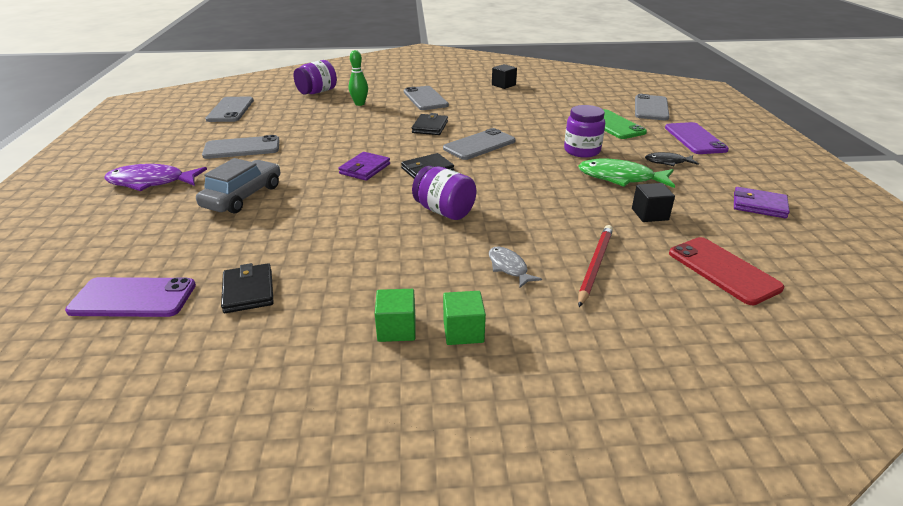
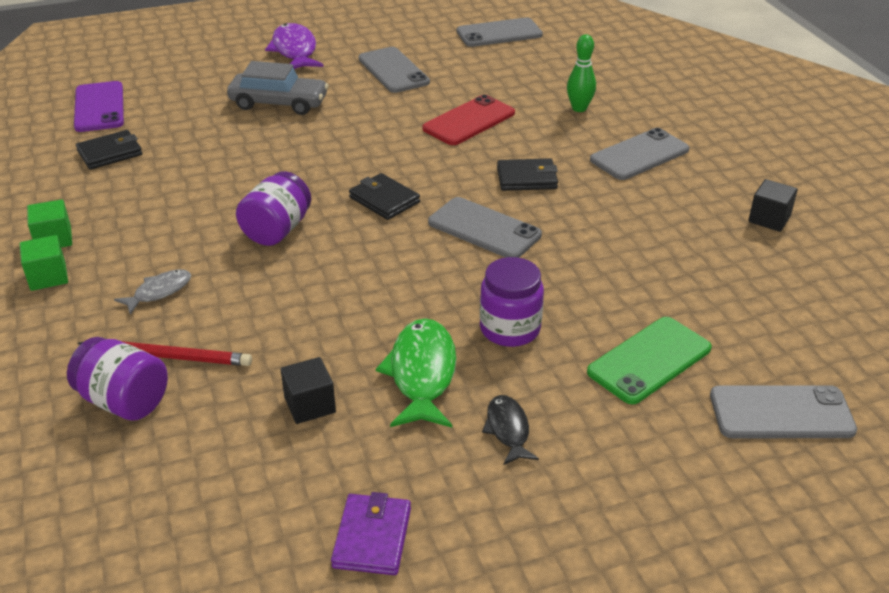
camera: 75 degrees right, 5 degrees up
(317, 92) = (602, 69): purple jar -> purple jar (124, 401)
(365, 169) = (369, 157): purple wallet -> none
(695, 139) = (640, 473): purple phone -> none
(723, 270) = (167, 473): red phone -> red phone (469, 121)

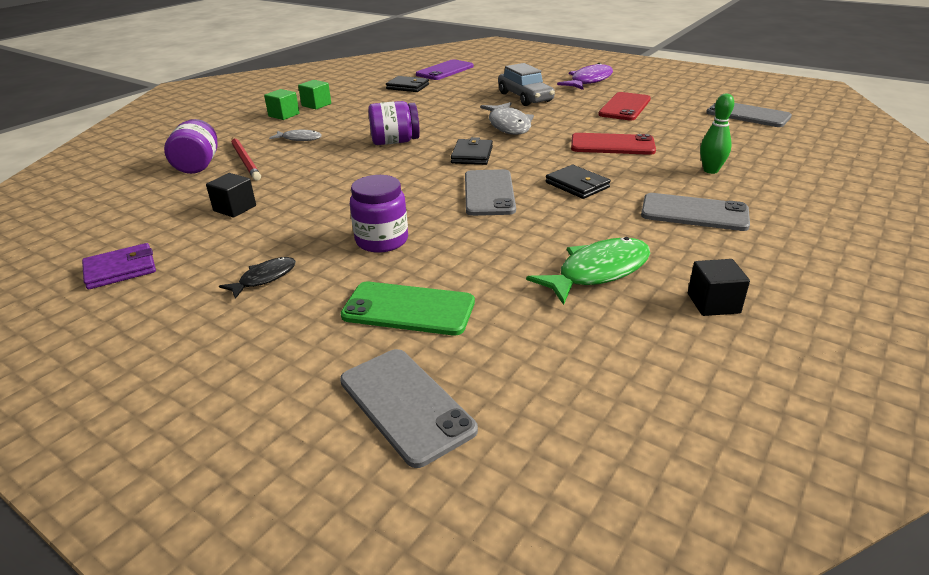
camera: 55 degrees right, 5 degrees down
(340, 147) = (508, 125): none -> grey fish
(393, 70) = (625, 107): grey phone -> red phone
(422, 374) = (298, 229): green fish -> green fish (598, 272)

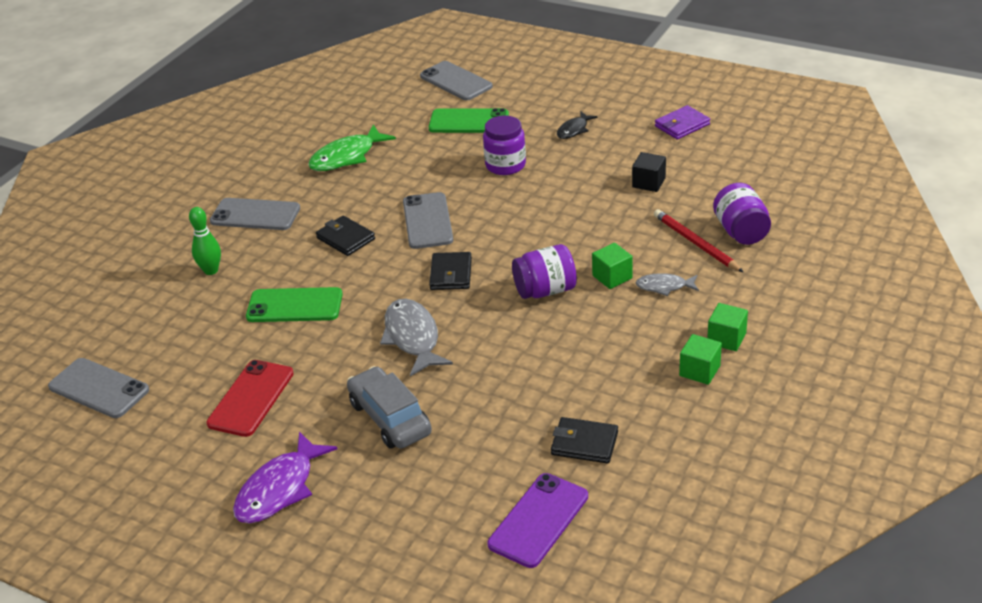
camera: 175 degrees right, 5 degrees up
(335, 146) = (612, 277): none -> green cube
(612, 145) = (294, 306): red phone -> green phone
(713, 303) = (281, 144): black cube -> none

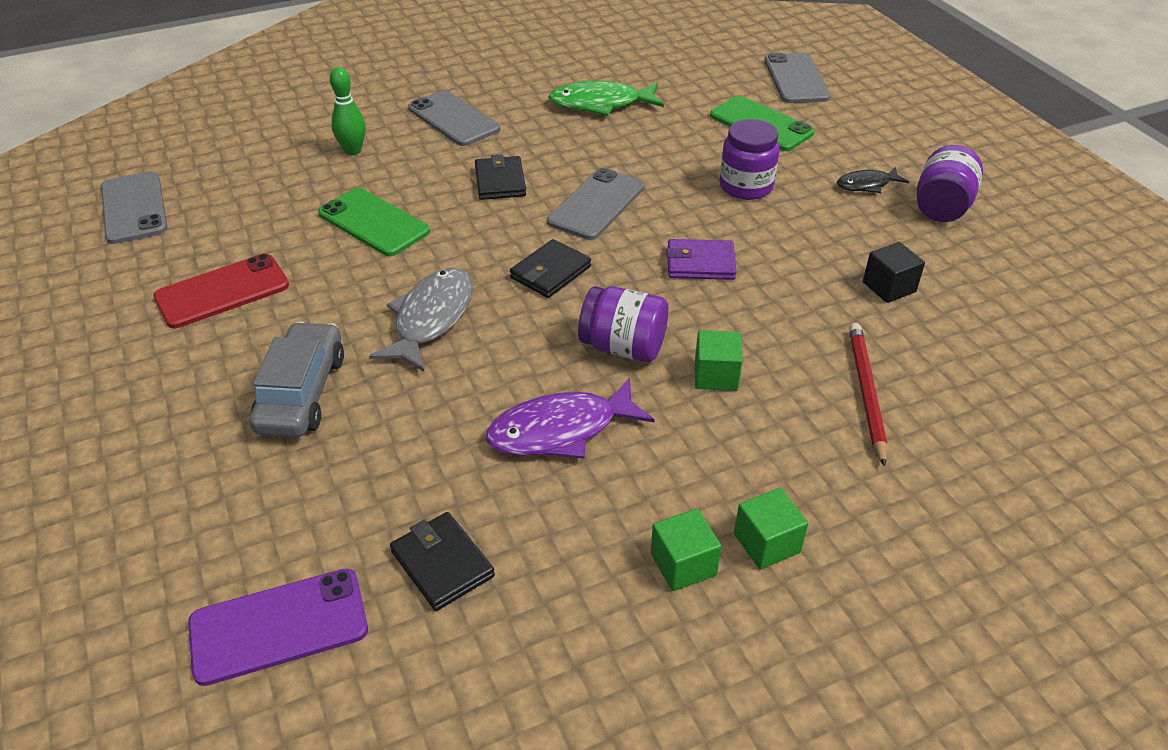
camera: 35 degrees right, 5 degrees up
(280, 489) = (121, 401): purple fish -> purple fish (560, 430)
(664, 287) = (764, 425): grey fish -> none
(682, 125) = (1008, 240): purple wallet -> purple wallet (700, 263)
(741, 232) = (943, 411): purple jar -> purple jar (941, 207)

